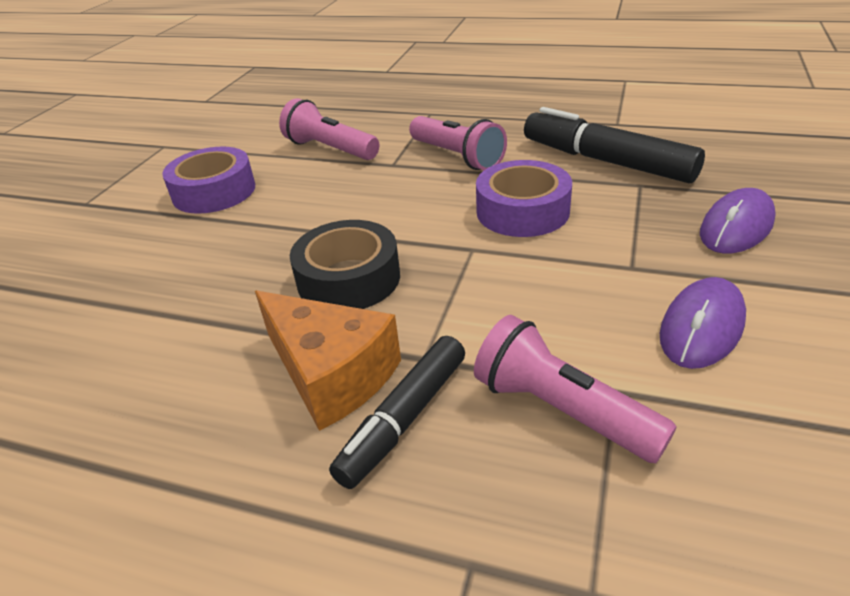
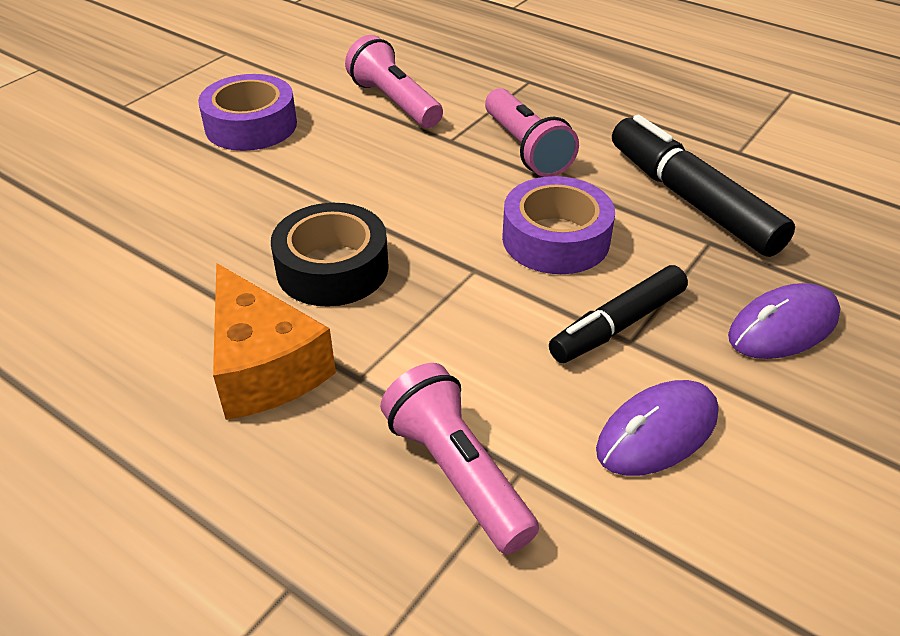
camera: 15 degrees right, 5 degrees up
(404, 419) = (306, 433): black marker -> black marker (617, 325)

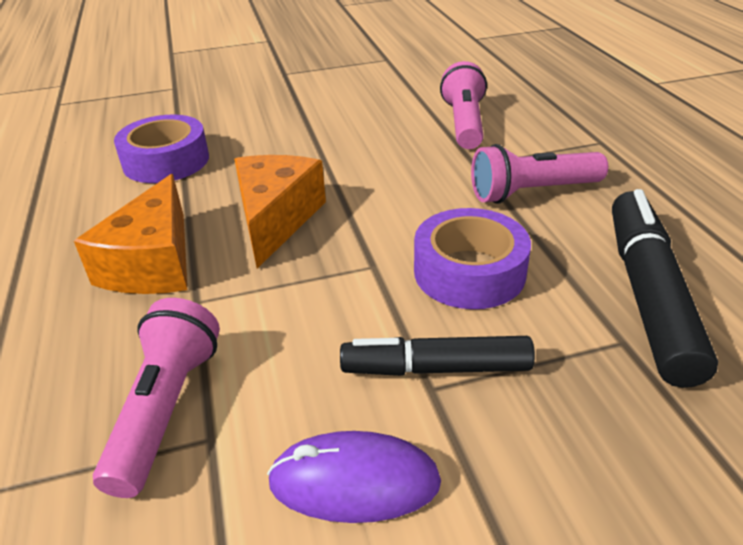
camera: 40 degrees right, 5 degrees down
(251, 125) = (344, 108): purple tape -> purple tape (166, 161)
(332, 268) = (276, 219): black tape -> orange cheese
(526, 149) = (531, 192): pink flashlight -> pink flashlight turned 60 degrees clockwise
(783, 327) = (609, 463): purple mouse -> none

